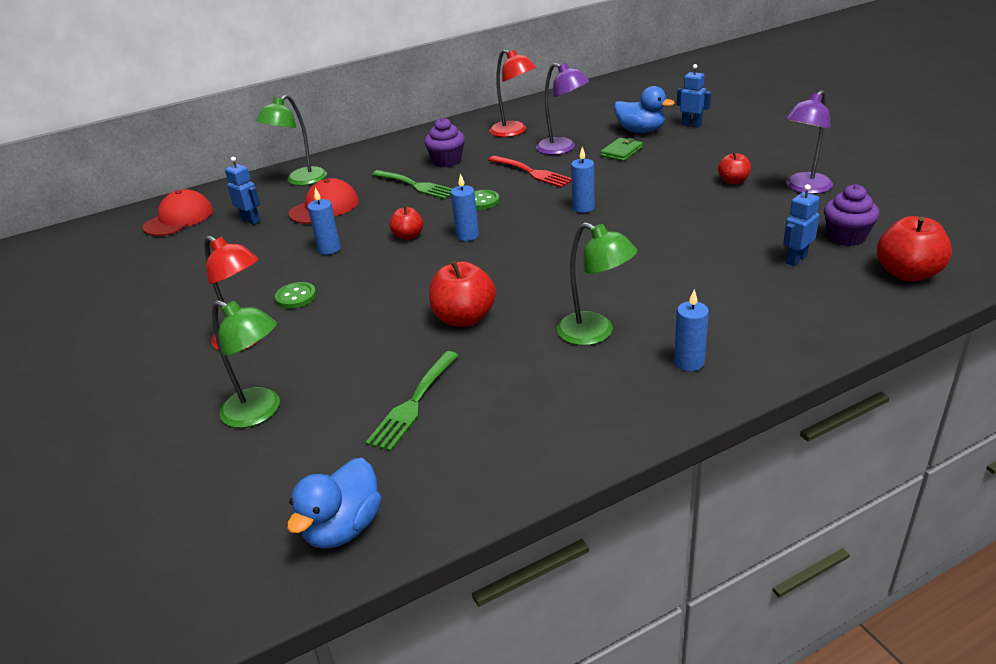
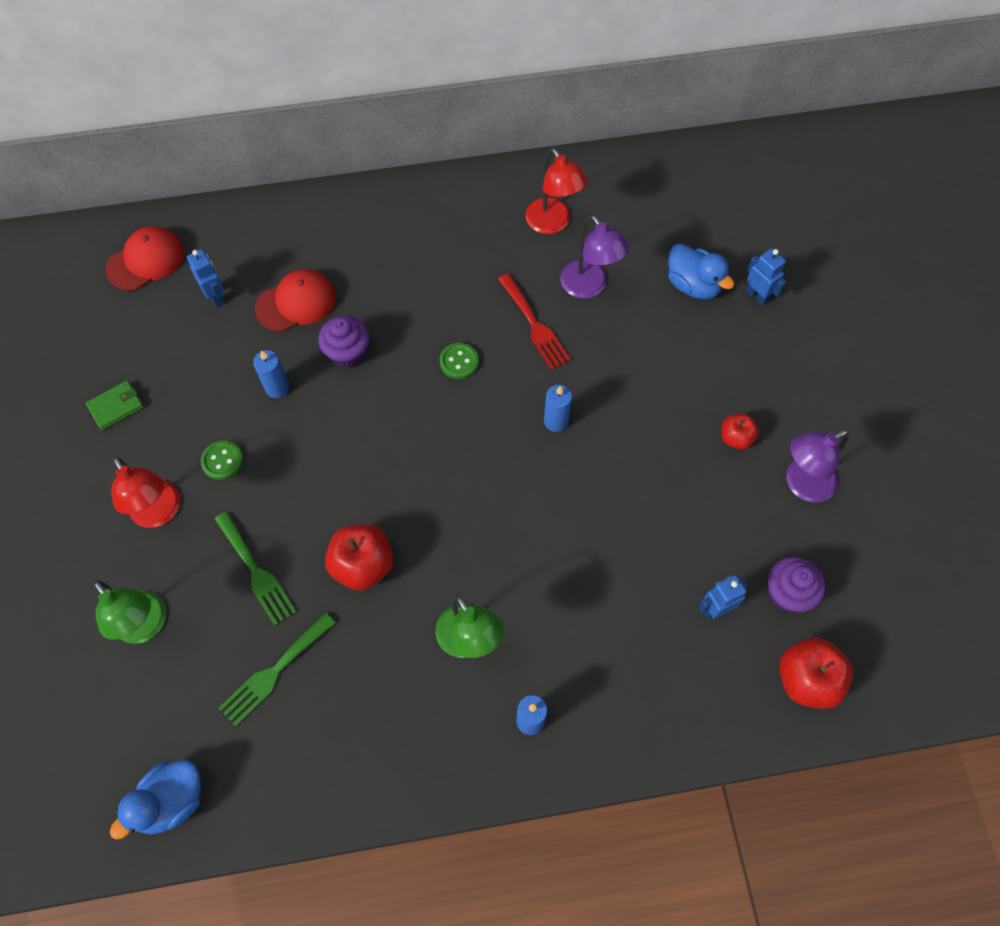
camera: 15 degrees right, 30 degrees up
(300, 180) = (287, 234): green lamp -> none
(408, 236) = (361, 398): red apple -> none
(416, 185) = (403, 299): green fork -> green fork (256, 572)
(447, 161) = (454, 259): purple cupcake -> purple cupcake (347, 353)
(467, 235) = (419, 423): blue candle -> none
(621, 152) = (649, 322): green wallet -> green wallet (116, 406)

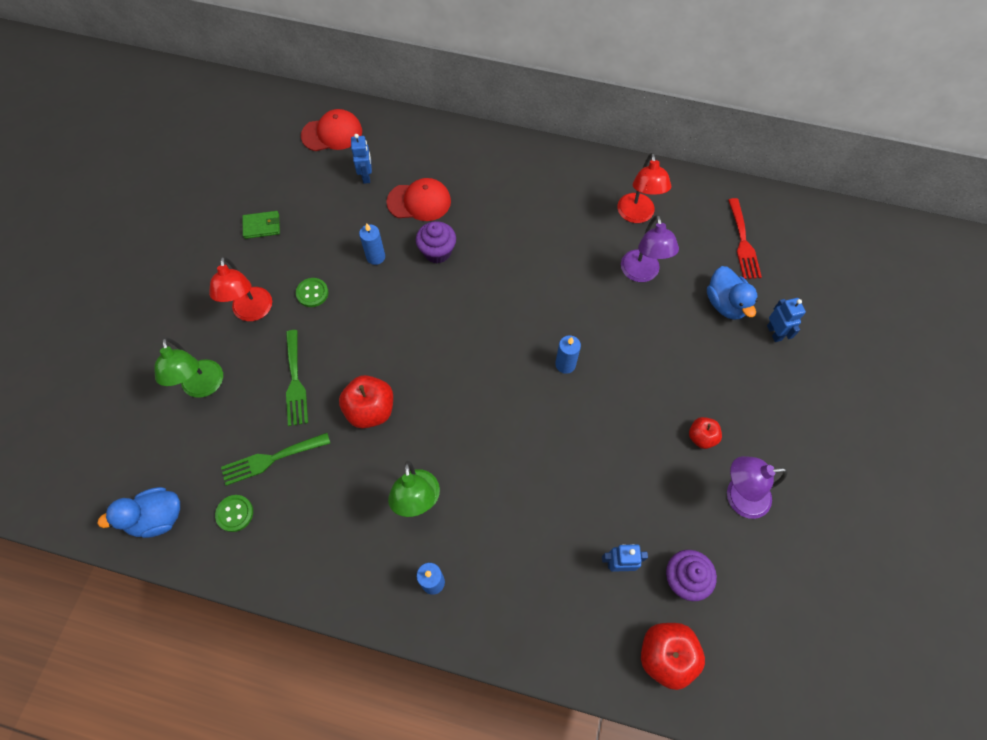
camera: 25 degrees right, 0 degrees up
(459, 362) = (514, 290): green button -> green button (235, 513)
(535, 325) = (585, 286): red fork -> red fork (743, 243)

